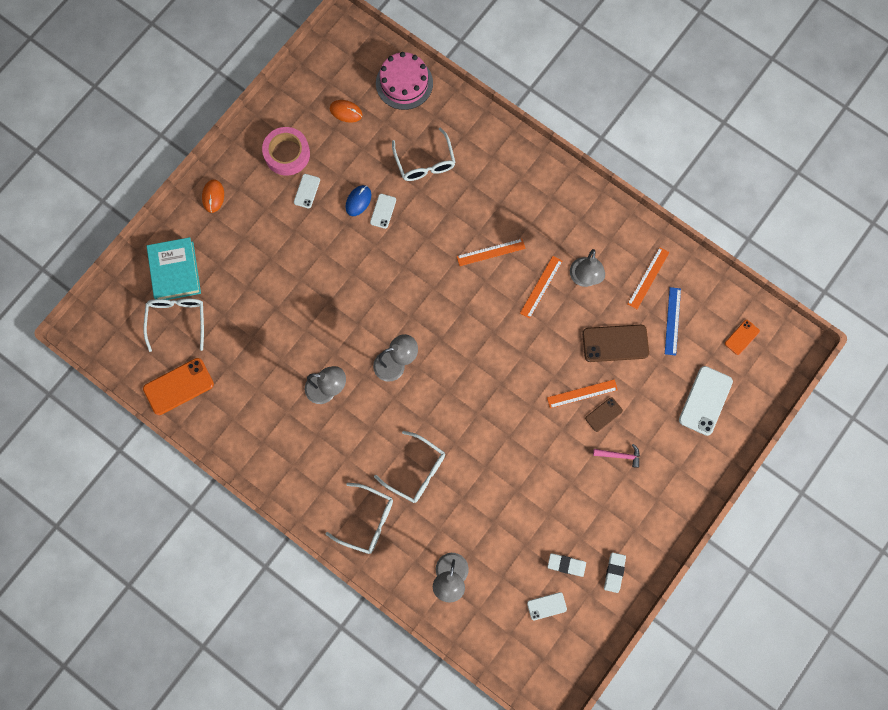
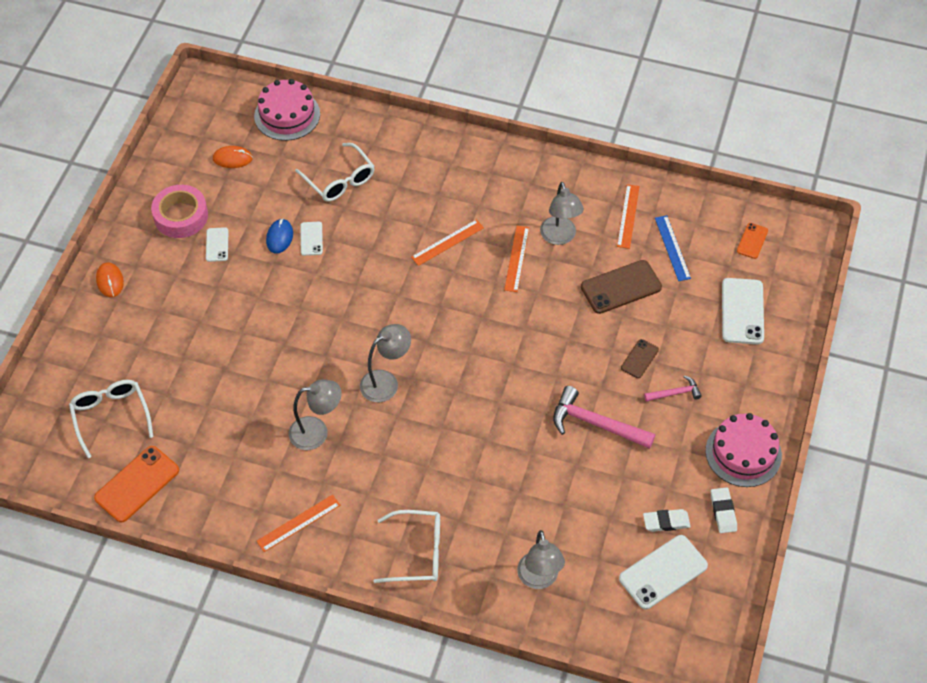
camera: 20 degrees left, 20 degrees down
(175, 271) = (91, 368): turquoise book -> none
(416, 471) = (454, 482): white glasses -> none
(545, 460) = (595, 424): none -> pink hammer
(546, 606) = (663, 572): white phone -> white phone, size x1.83
(582, 394) = (607, 346): orange ruler -> orange ruler (298, 523)
(651, 528) = (743, 453): none -> pink cake

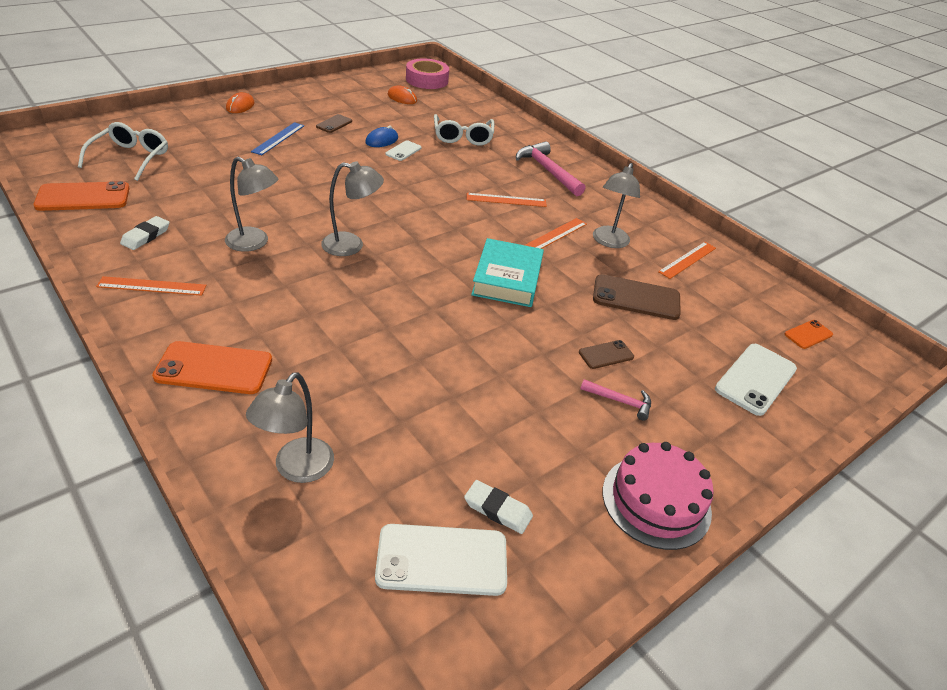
camera: 30 degrees right, 15 degrees down
(181, 216) = (330, 103): pink tape -> pink tape (427, 80)
(217, 245) = (334, 124): white phone -> brown phone
(287, 115) = (465, 98): pink cake -> none
(417, 552) = (214, 368): white glasses -> orange phone
(522, 333) = (507, 279): none -> turquoise book
(595, 424) = (508, 377): pink hammer -> pink hammer (547, 171)
(672, 248) = (715, 299): blue ruler -> blue ruler (278, 138)
(723, 512) = (578, 545): white eraser -> white eraser (146, 236)

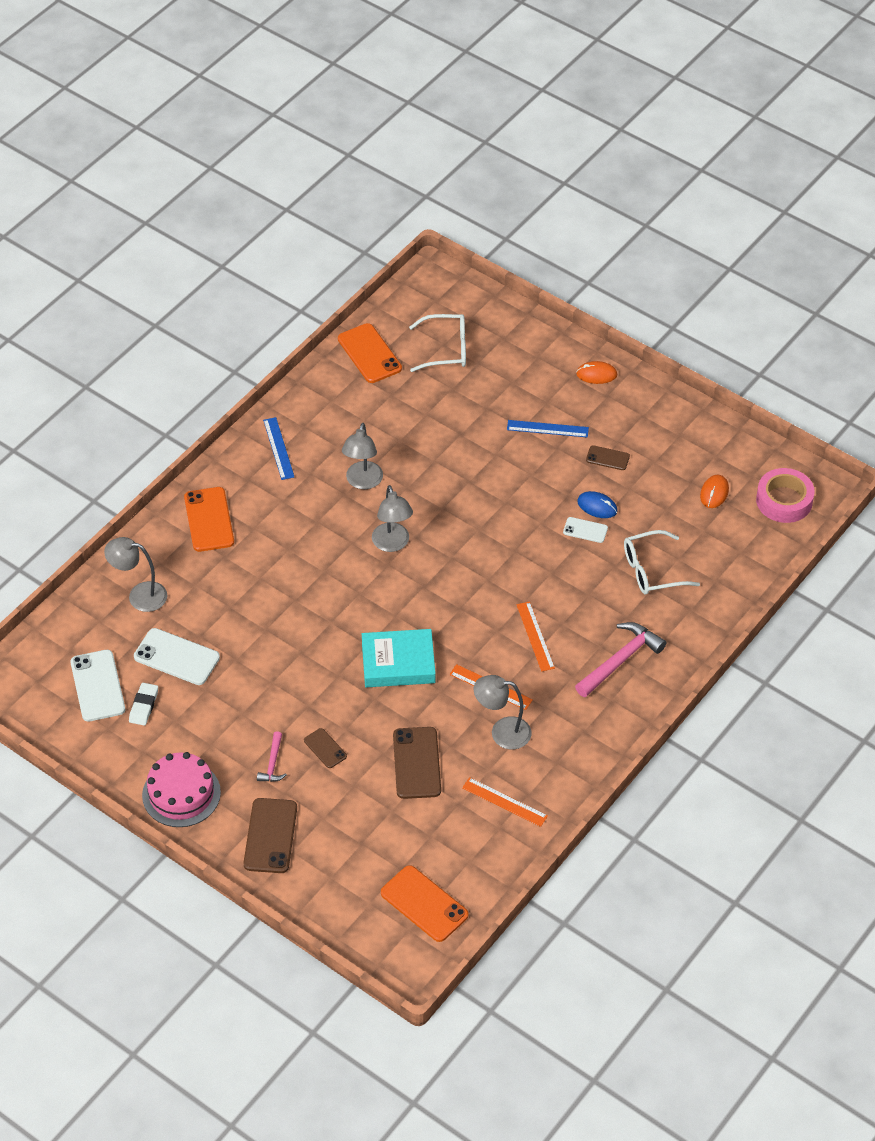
camera: 80 degrees right, 10 degrees up
(146, 236) = (337, 415): white eraser -> none
(152, 286) = (278, 448): orange ruler -> blue ruler
(725, 428) = (270, 836): none -> brown phone
(755, 379) = (340, 858): white phone -> white phone (176, 657)
(808, 334) = (424, 904): orange phone -> orange phone, size x1.83

